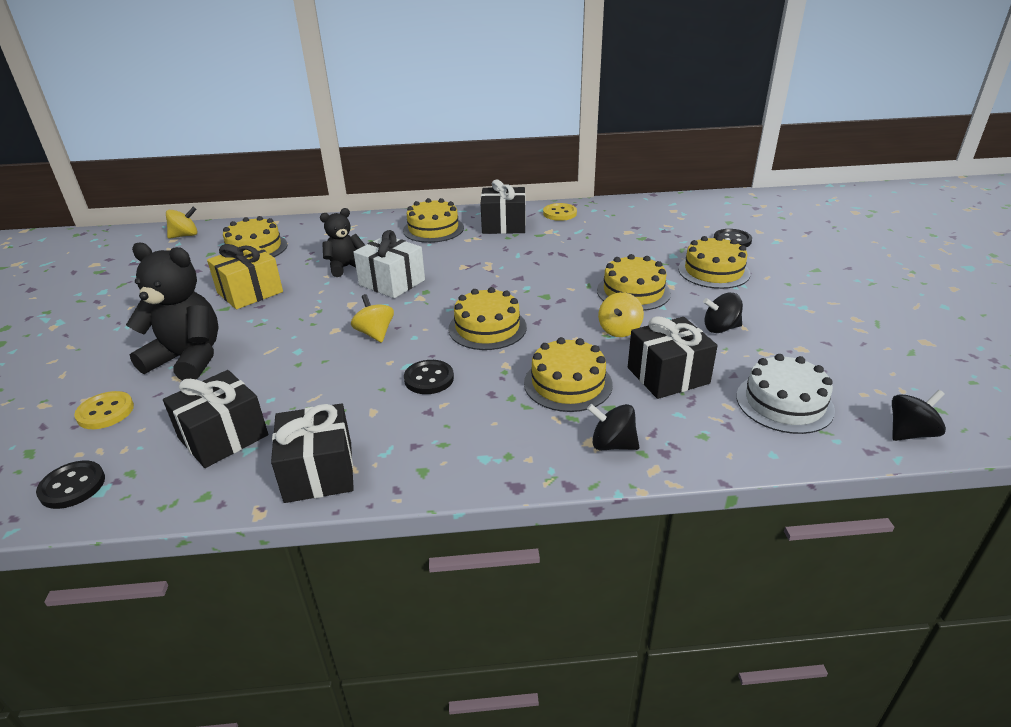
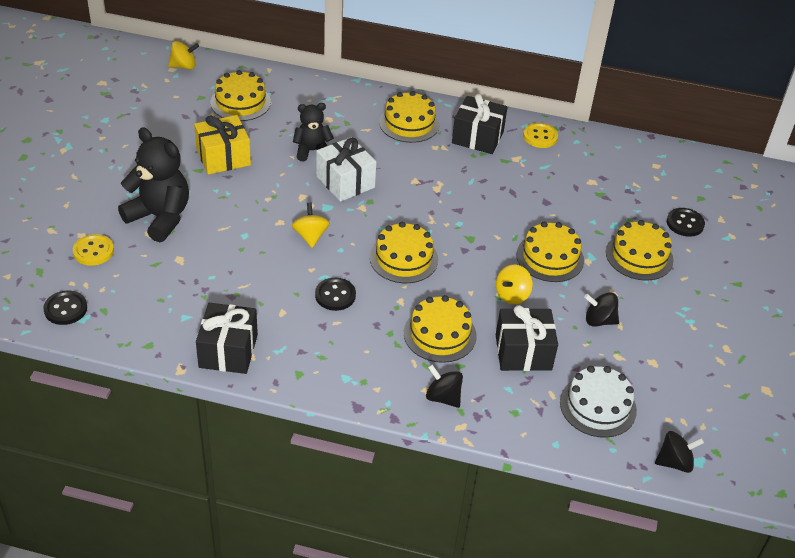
camera: 15 degrees right, 10 degrees up
(223, 437) = (171, 300): black gift -> none

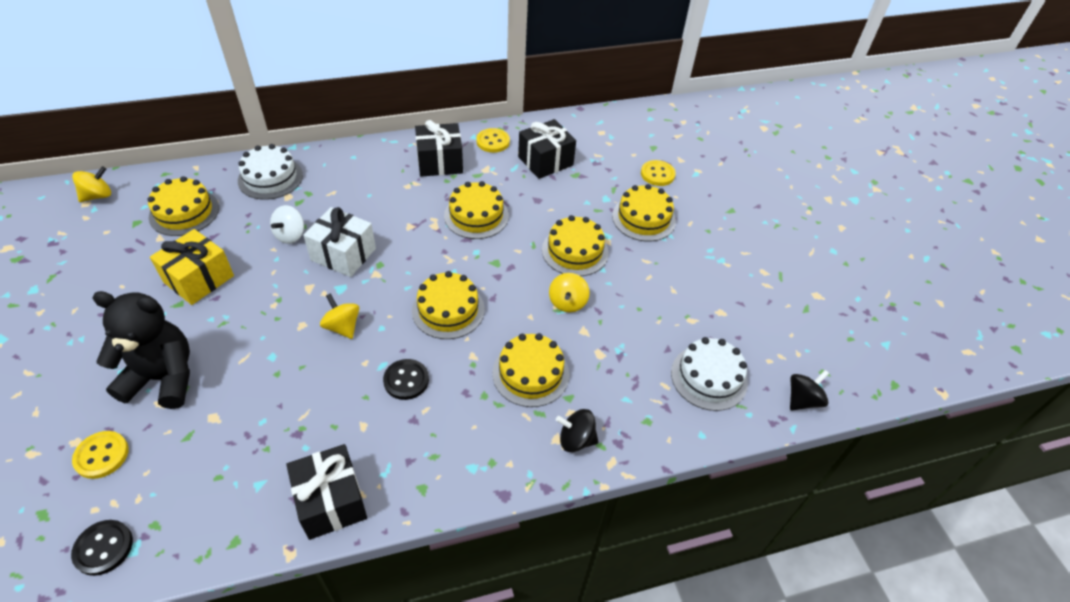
camera: 30 degrees left, 5 degrees up
(312, 151) = (290, 235): black teddy bear -> white spinning top
(323, 99) = (270, 178): none -> white cake
(409, 123) = (369, 172): yellow cake -> yellow cake (476, 216)
(523, 352) = (614, 355): black gift -> black gift (545, 161)
(599, 320) = (654, 293): black spinning top -> none
(685, 223) = (657, 174): black button -> yellow button

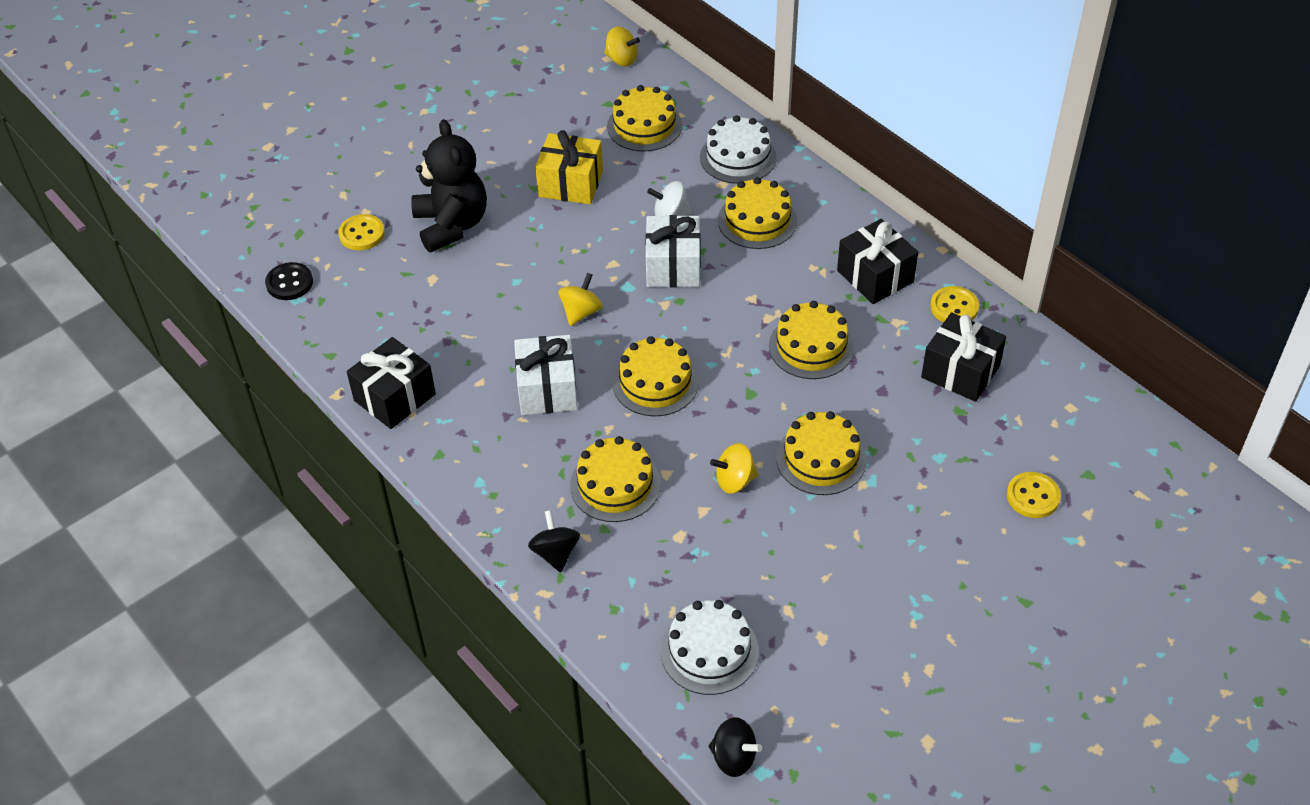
camera: 70 degrees right, 0 degrees up
(406, 380) = (547, 389): black button -> white gift
(643, 218) = (932, 508): yellow cake -> yellow cake (757, 220)

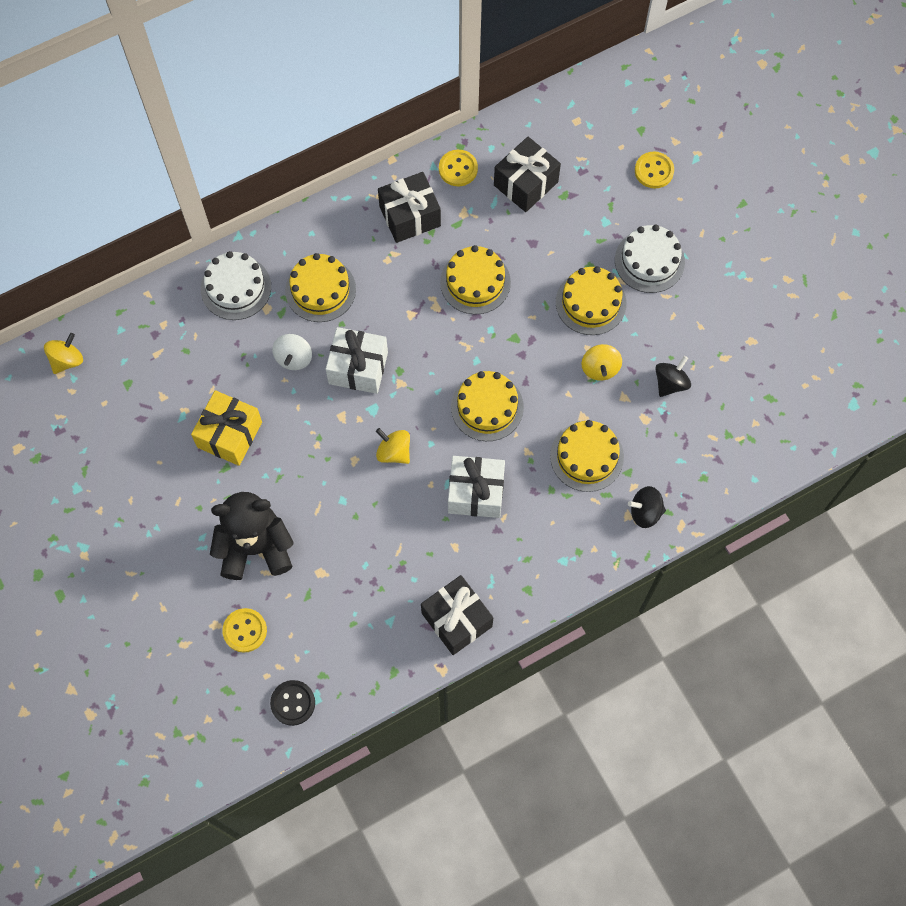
camera: 80 degrees left, 20 degrees up
(644, 126) = (169, 357): yellow cake -> none
(709, 651) = (751, 418): white cake -> white cake (649, 261)
(733, 758) = (840, 420): black spinning top -> black spinning top (670, 383)

